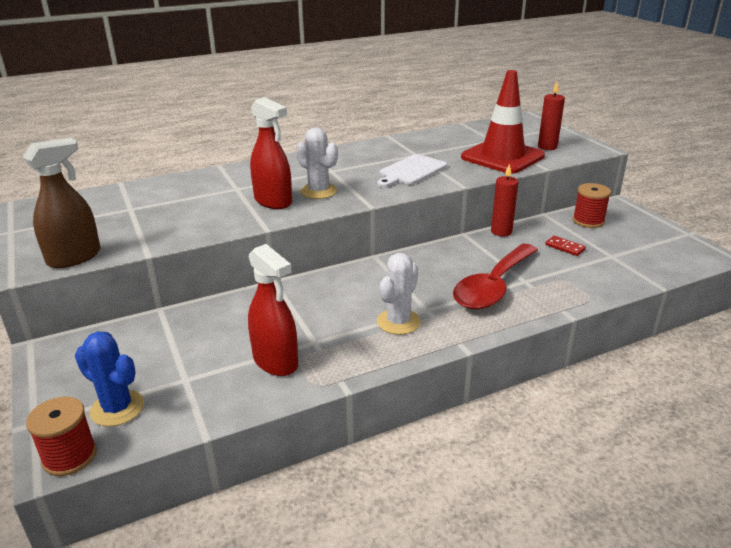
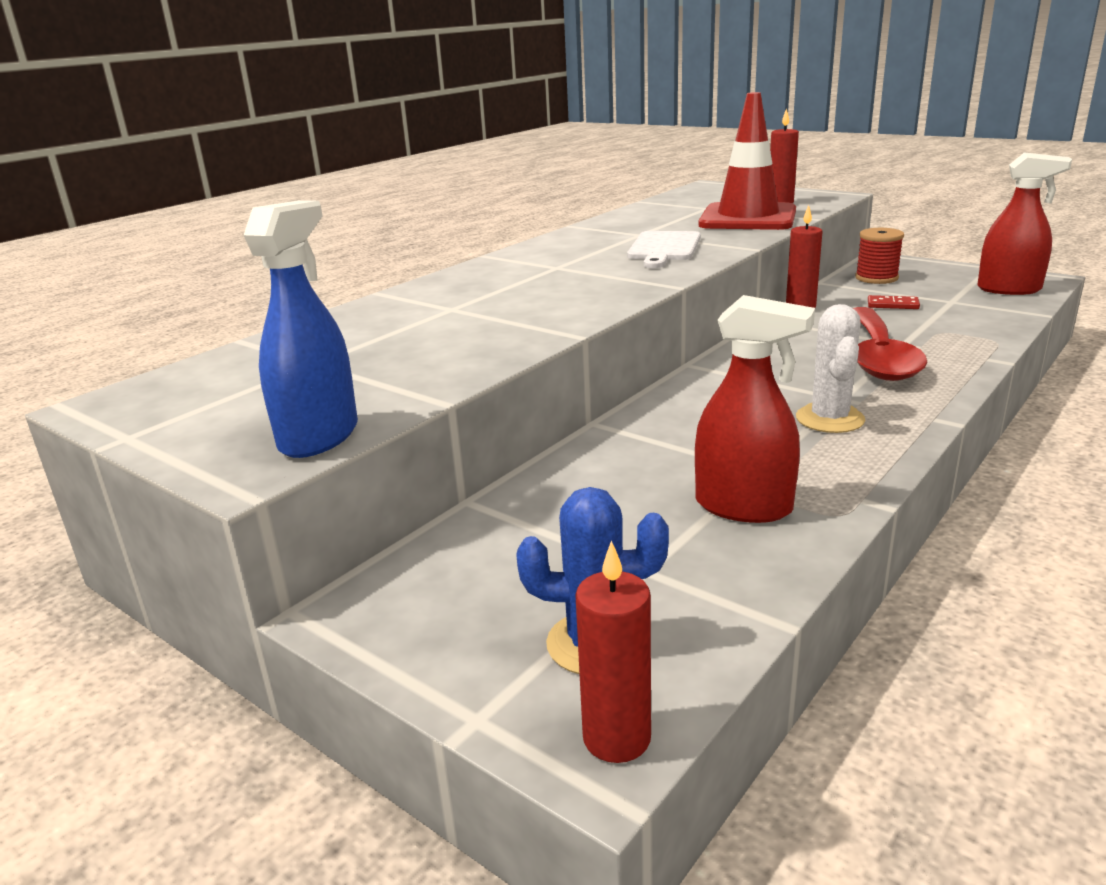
camera: 25 degrees left, 5 degrees down
(70, 456) = (616, 738): red spool -> red candle
(74, 257) = (319, 436): brown spray bottle -> blue spray bottle
(273, 201) = (534, 309): red spray bottle -> red spray bottle (1009, 289)
(318, 191) = (579, 288): white cactus -> none

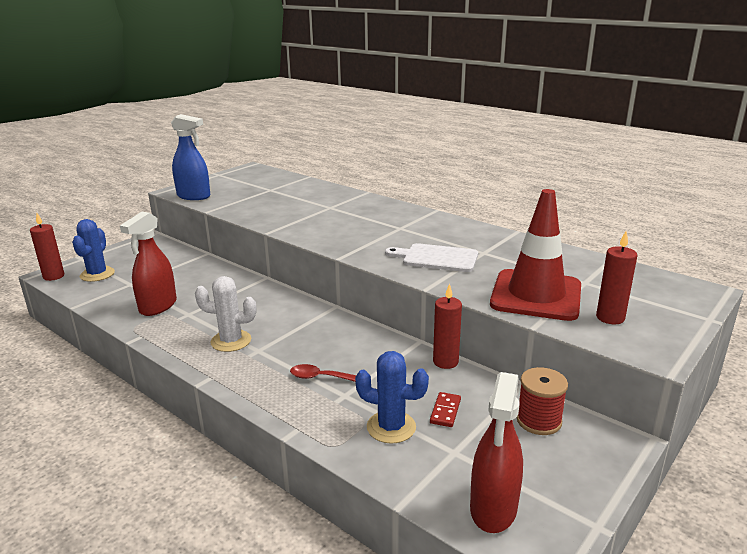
camera: 90 degrees right, 0 degrees up
(878, 357) = (320, 377): red spoon -> red spoon, size x0.44
(940, 322) = (391, 427): none -> blue cactus

